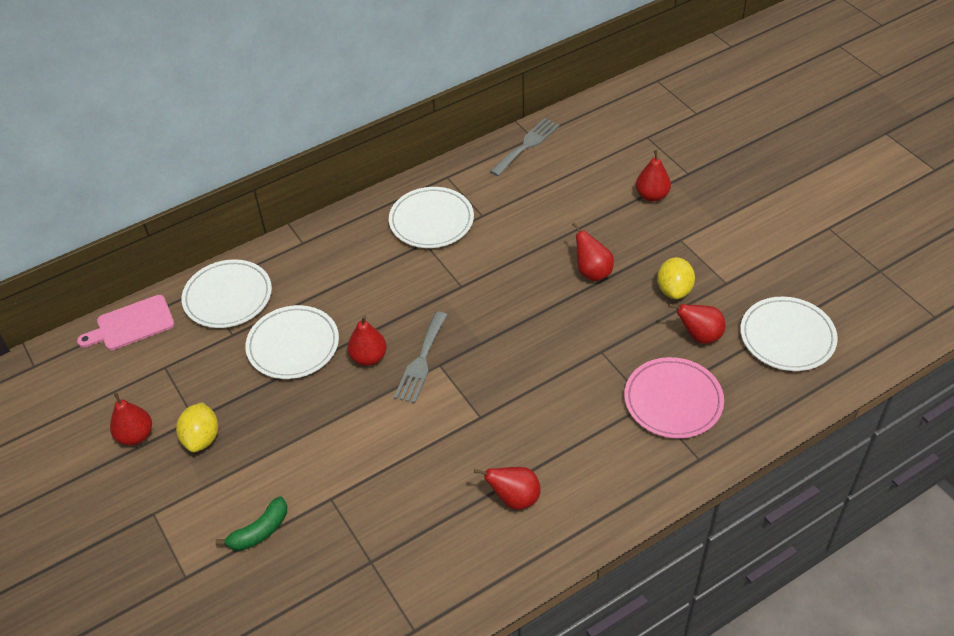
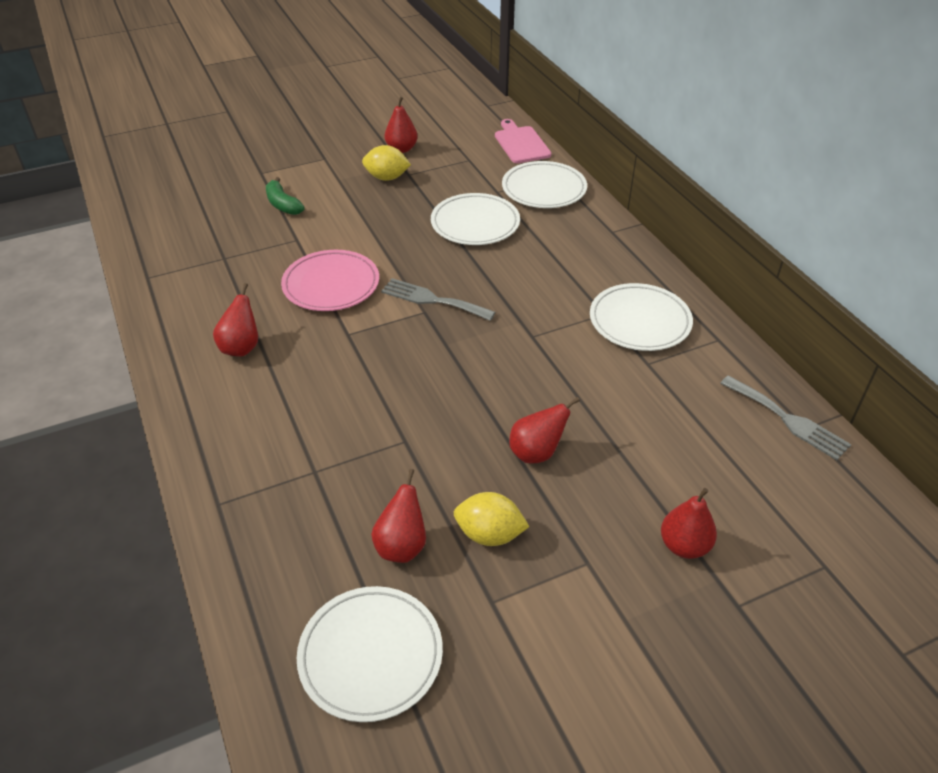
camera: 95 degrees right, 5 degrees down
(368, 357) = (447, 267): red pear -> none
(673, 401) = (308, 496): pink plate -> pink plate (331, 285)

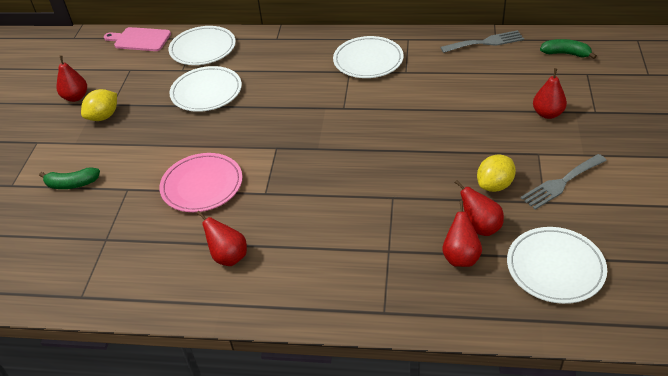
camera: 55 degrees left, 0 degrees up
(432, 300) = (267, 139): grey fork -> grey fork (561, 183)
(536, 453) = (444, 143): red pear -> red pear (461, 257)
(851, 523) = (566, 54): none -> green banana

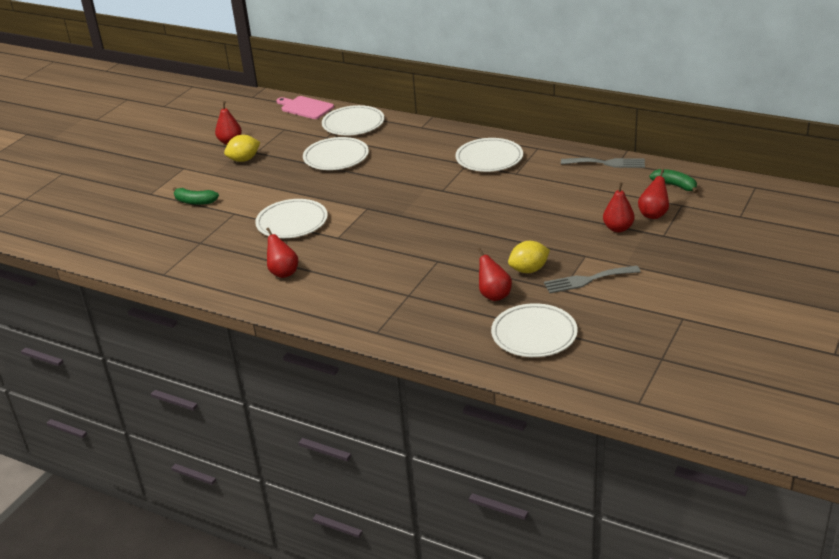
camera: 20 degrees right, 10 degrees down
(202, 185) = (292, 222): pink plate -> white plate
(461, 257) = (462, 311): red pear -> red pear (653, 214)

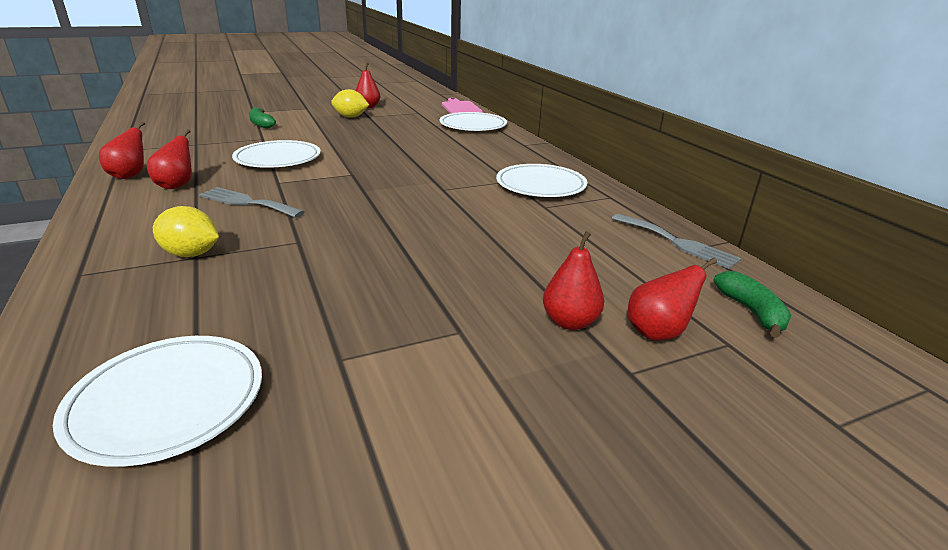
camera: 35 degrees right, 5 degrees down
(336, 157) = (412, 137): white plate -> none
(494, 295) = (257, 311): red pear -> red pear (130, 175)
(529, 270) = (357, 306): yellow lemon -> yellow lemon (191, 254)
(587, 280) = (397, 368): grey fork -> grey fork (247, 202)

